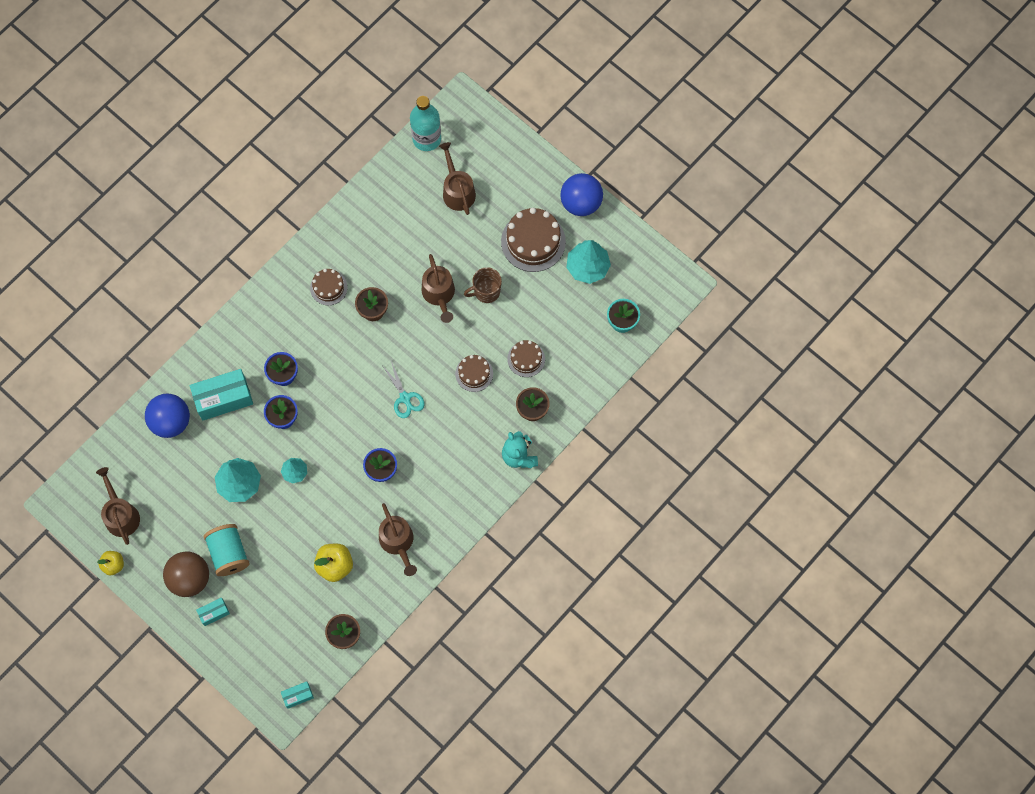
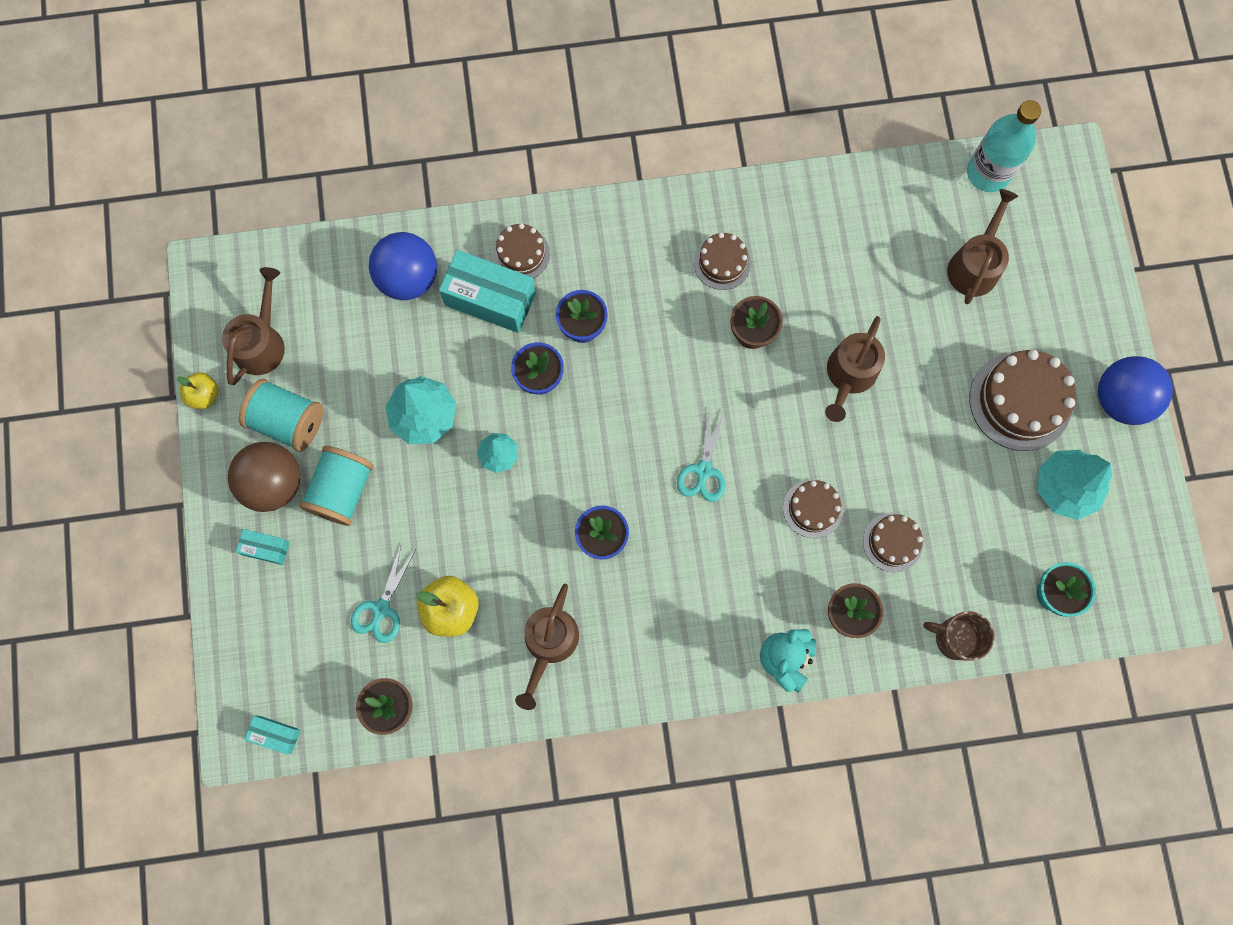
camera: 40 degrees right, 5 degrees up
(170, 542) = (288, 421): none -> turquoise spool
(220, 363) = (521, 253): none -> brown cake
(299, 594) = (381, 609): none -> turquoise scissors
(486, 291) = (910, 418): brown mug -> brown mug (954, 638)

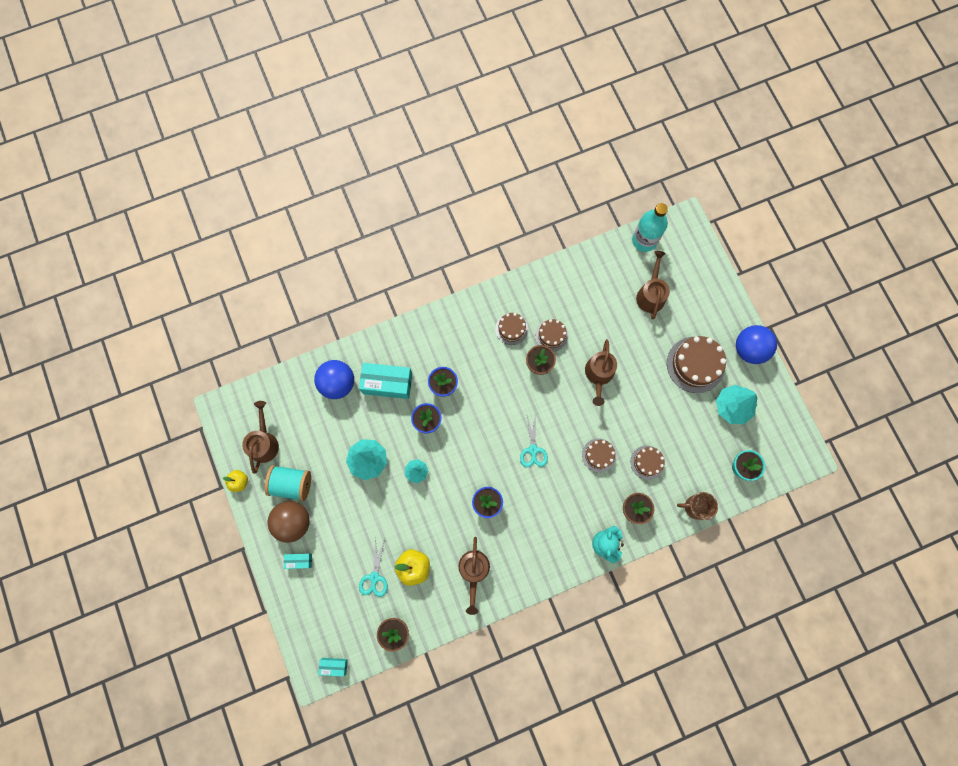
camera: 15 degrees left, 0 degrees up
(342, 491) = (333, 516): turquoise spool -> none
(521, 253) = (398, 353): brown cake -> brown cake (551, 335)

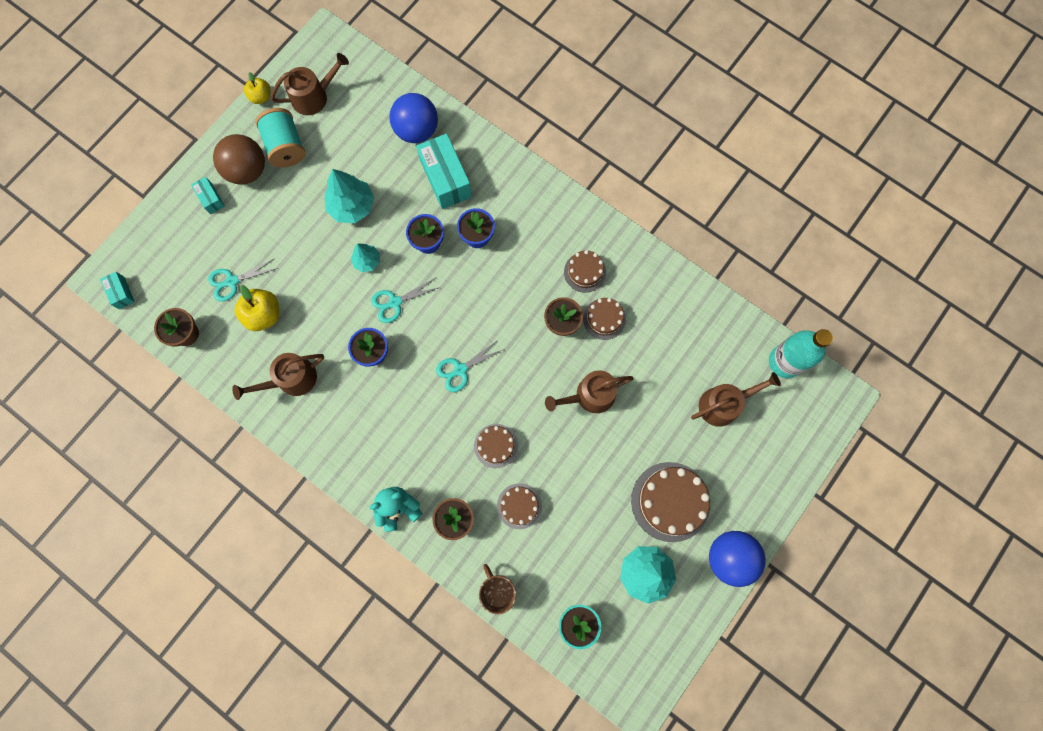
camera: 60 degrees right, 0 degrees up
(459, 469) = (395, 302): none -> turquoise scissors

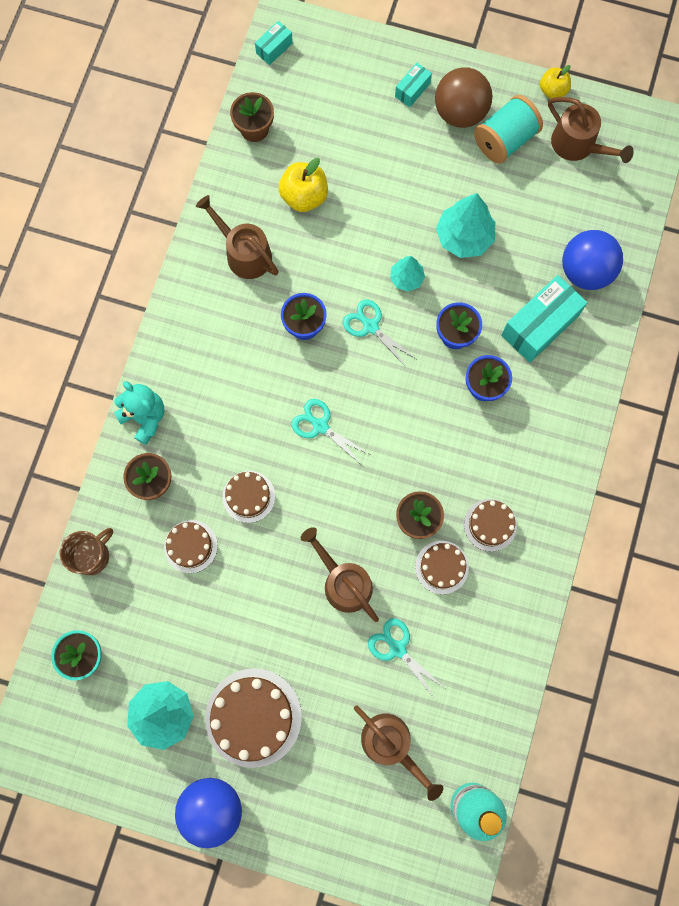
camera: 70 degrees right, 0 degrees up
(232, 281) = (328, 149): turquoise scissors -> turquoise scissors (397, 648)

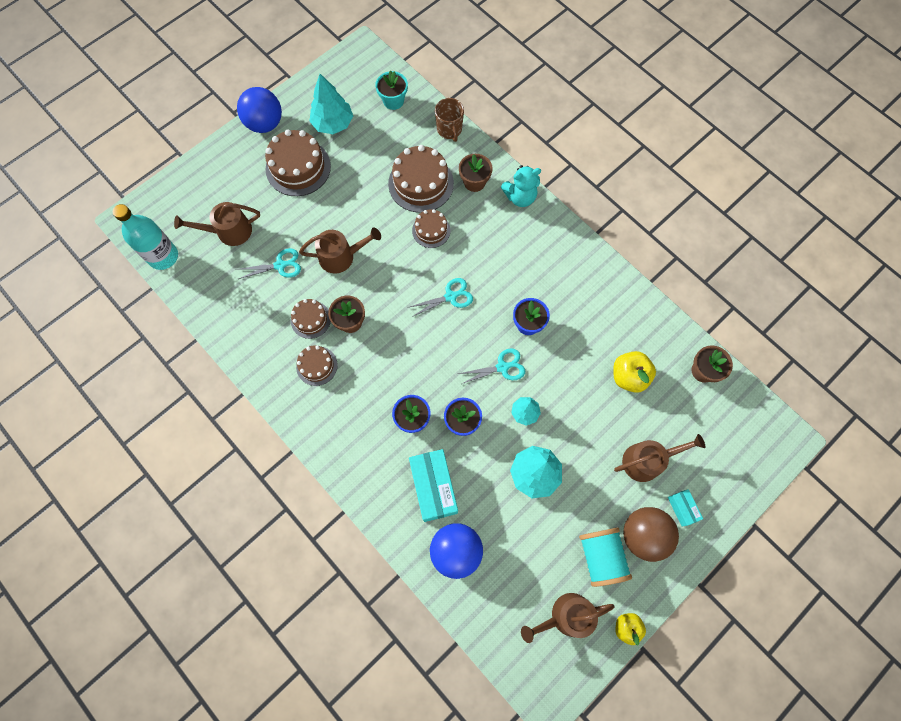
camera: 120 degrees right, 5 degrees down
(190, 546) = (421, 183): brown cake -> brown cake, size x1.74
(244, 253) = (604, 313): brown watering can -> brown watering can (647, 460)
(274, 48) = (769, 422): turquoise box -> none

